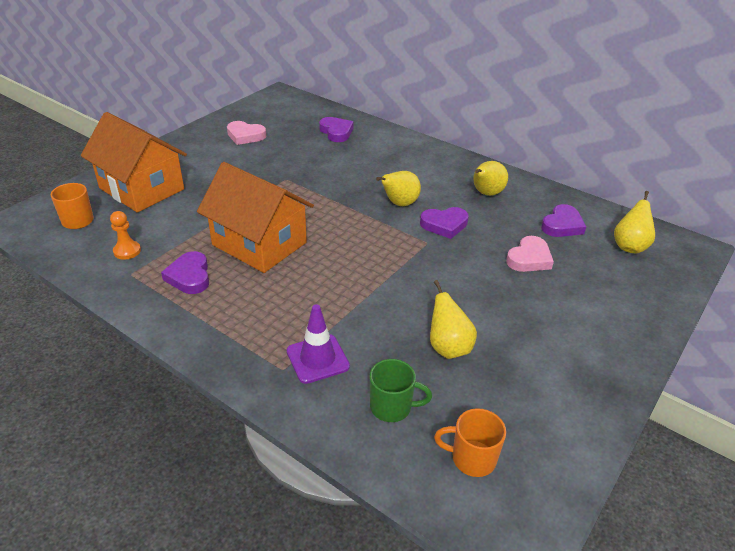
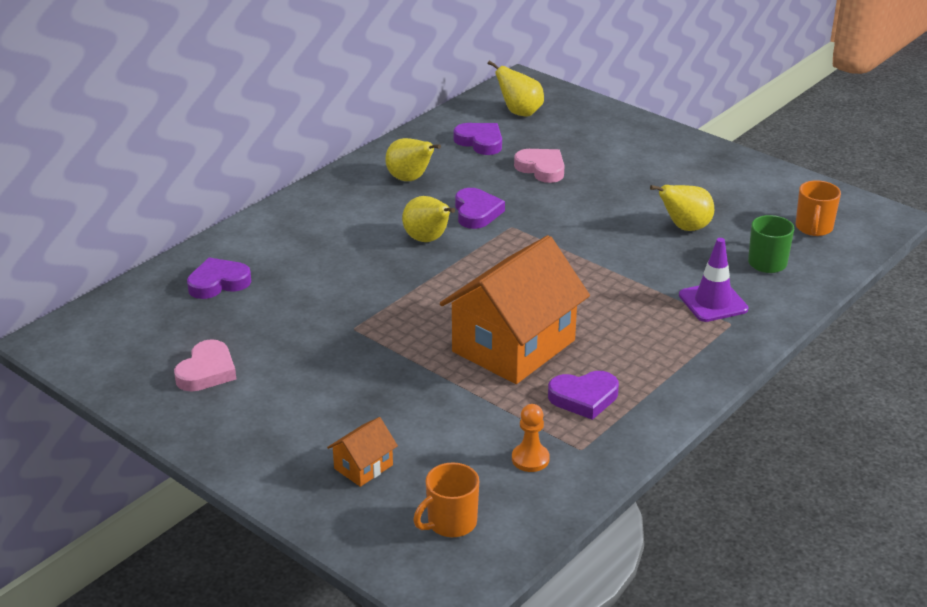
camera: 85 degrees left, 5 degrees down
(142, 189) = (363, 467): orange house -> orange house, size x0.42

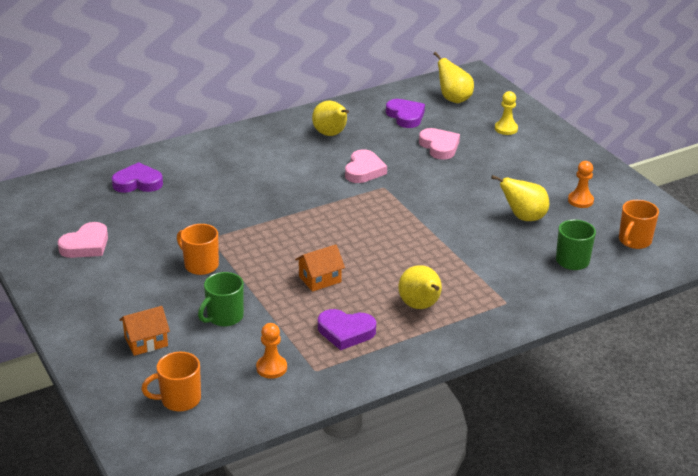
camera: 20 degrees right, 0 degrees up
(364, 362) = (200, 265): none -> orange mug
(428, 240) = (312, 183): yellow pear -> yellow pear (420, 306)
(435, 415) = (224, 317): none -> green mug
(476, 212) = (364, 170): purple heart -> pink heart
(513, 346) = (320, 279): orange house -> orange house, size x0.42
(599, 135) = (506, 129): none -> yellow pawn
(713, 302) = (503, 282): purple traffic cone -> none
(731, 197) = (580, 201): none -> orange pawn

